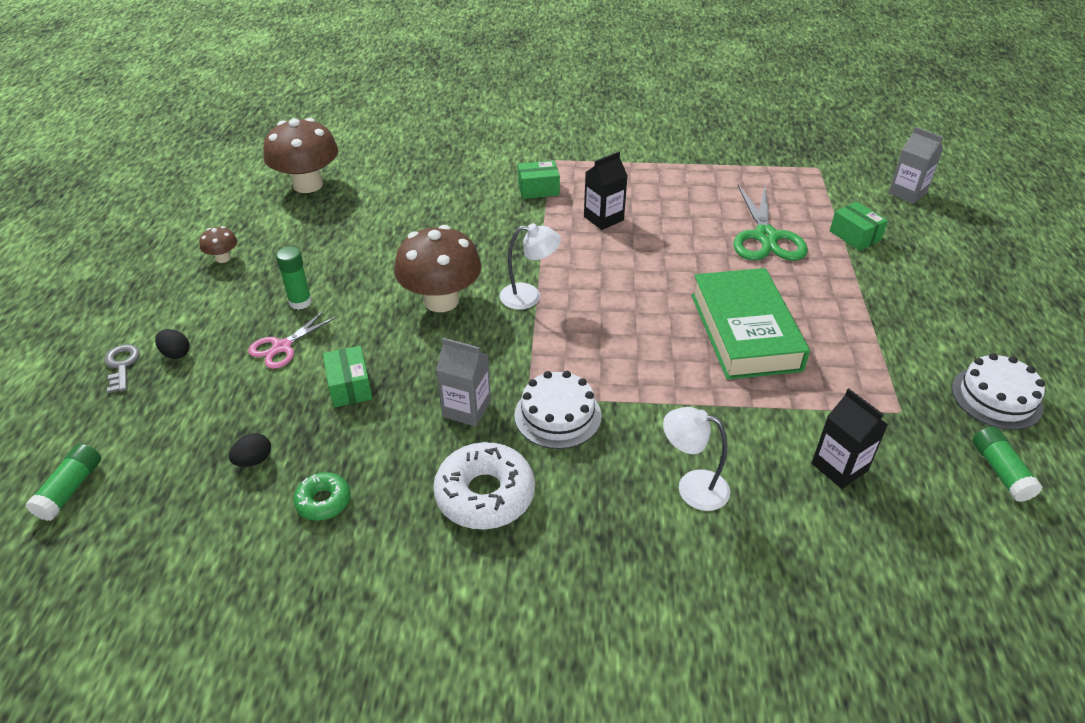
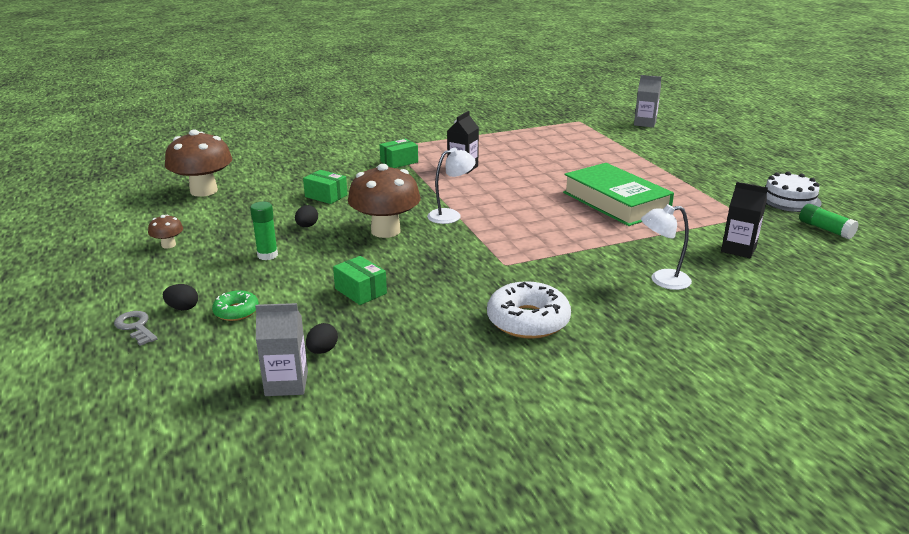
camera: 25 degrees left, 15 degrees down
(70, 489) = (164, 413): green glue stick -> none
(282, 347) = (278, 283): pink scissors -> none
(323, 501) = (407, 357): green donut -> green donut (236, 311)
(368, 269) = (307, 226): none -> black egg
(466, 409) = (466, 281): grey carton -> grey carton (286, 383)
(557, 415) = (536, 269): white cake -> none
(766, 237) = (581, 157): green scissors -> none
(854, 236) = (635, 147): green box -> green box (326, 196)

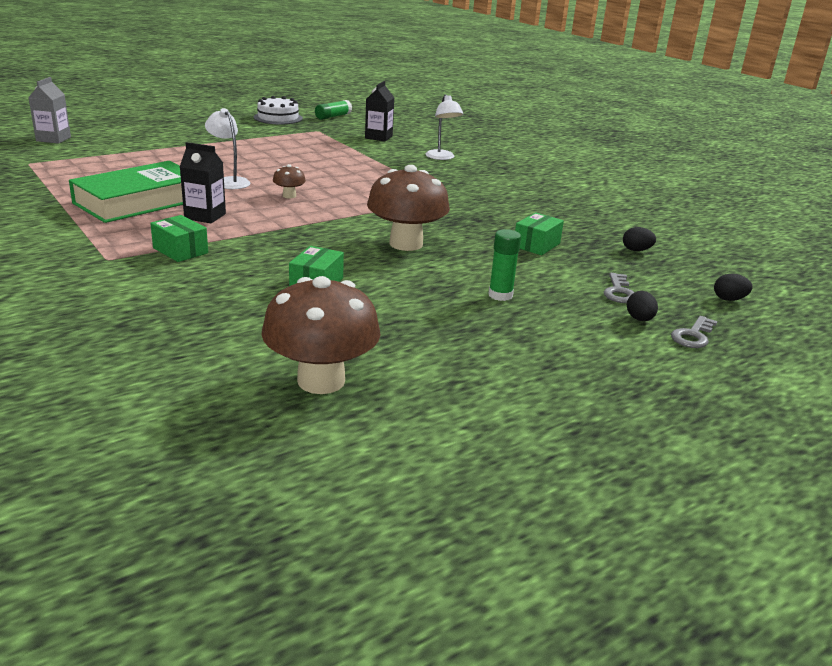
camera: 105 degrees left, 0 degrees up
(168, 245) = (518, 363): brown mushroom -> brown mushroom (289, 196)
(236, 311) = (619, 292): green donut -> grey key
(286, 383) = (687, 257): grey carton -> none
(307, 226) = (414, 284): black egg -> black egg (729, 299)
(450, 215) = (353, 218): white lamp -> white lamp (229, 181)
(528, 320) = (531, 192): white donut -> none
(615, 202) = (298, 161): green book -> green book (140, 201)

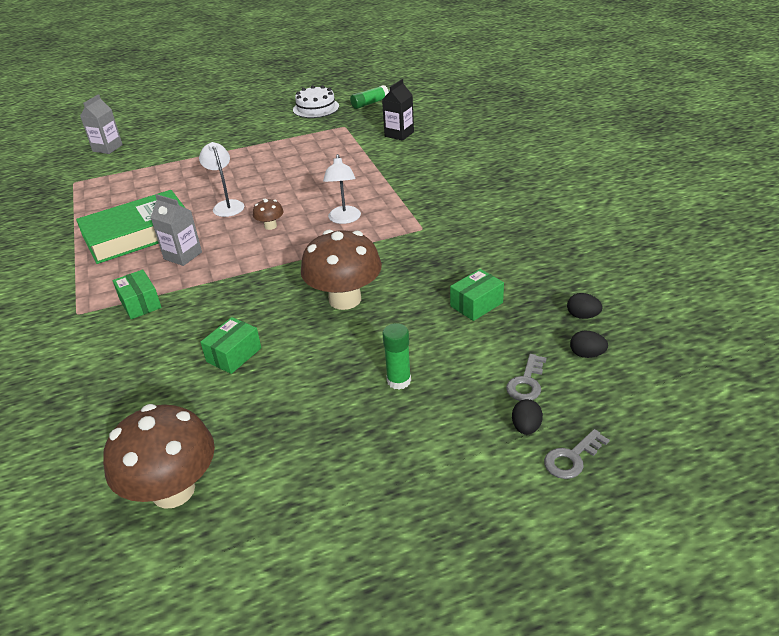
camera: 20 degrees right, 10 degrees up
(205, 216) = (183, 255): black carton -> grey carton
(442, 157) = (448, 164): white lamp -> white lamp (344, 219)
(729, 299) = (647, 402): black egg -> black egg (586, 354)

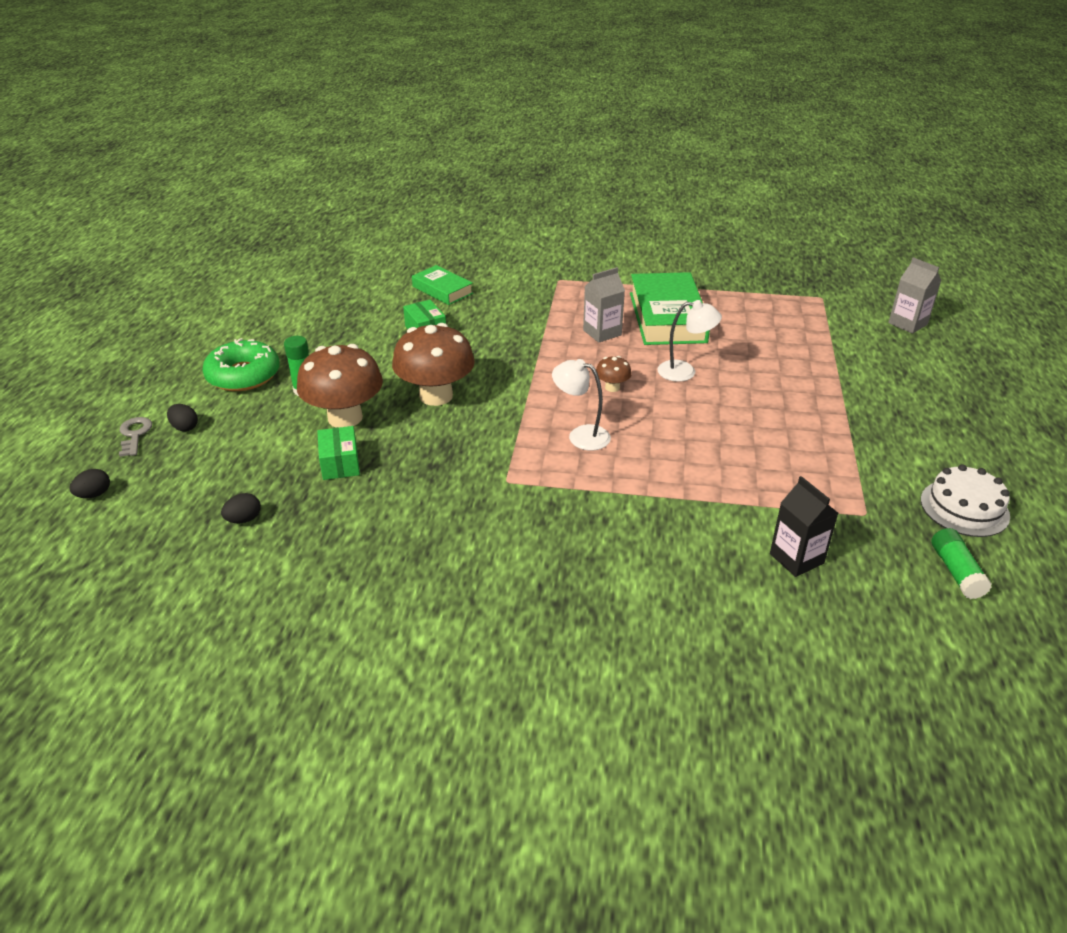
camera: 115 degrees right, 0 degrees up
(131, 384) = (442, 290): none -> green book
(140, 303) = (543, 304): green box -> none
(173, 490) = (325, 291): brown mushroom -> brown mushroom (345, 418)
(409, 443) = (243, 375): none -> green donut
(526, 383) = (220, 447): grey key -> none
(586, 354) = (201, 494): black egg -> black egg (94, 494)

